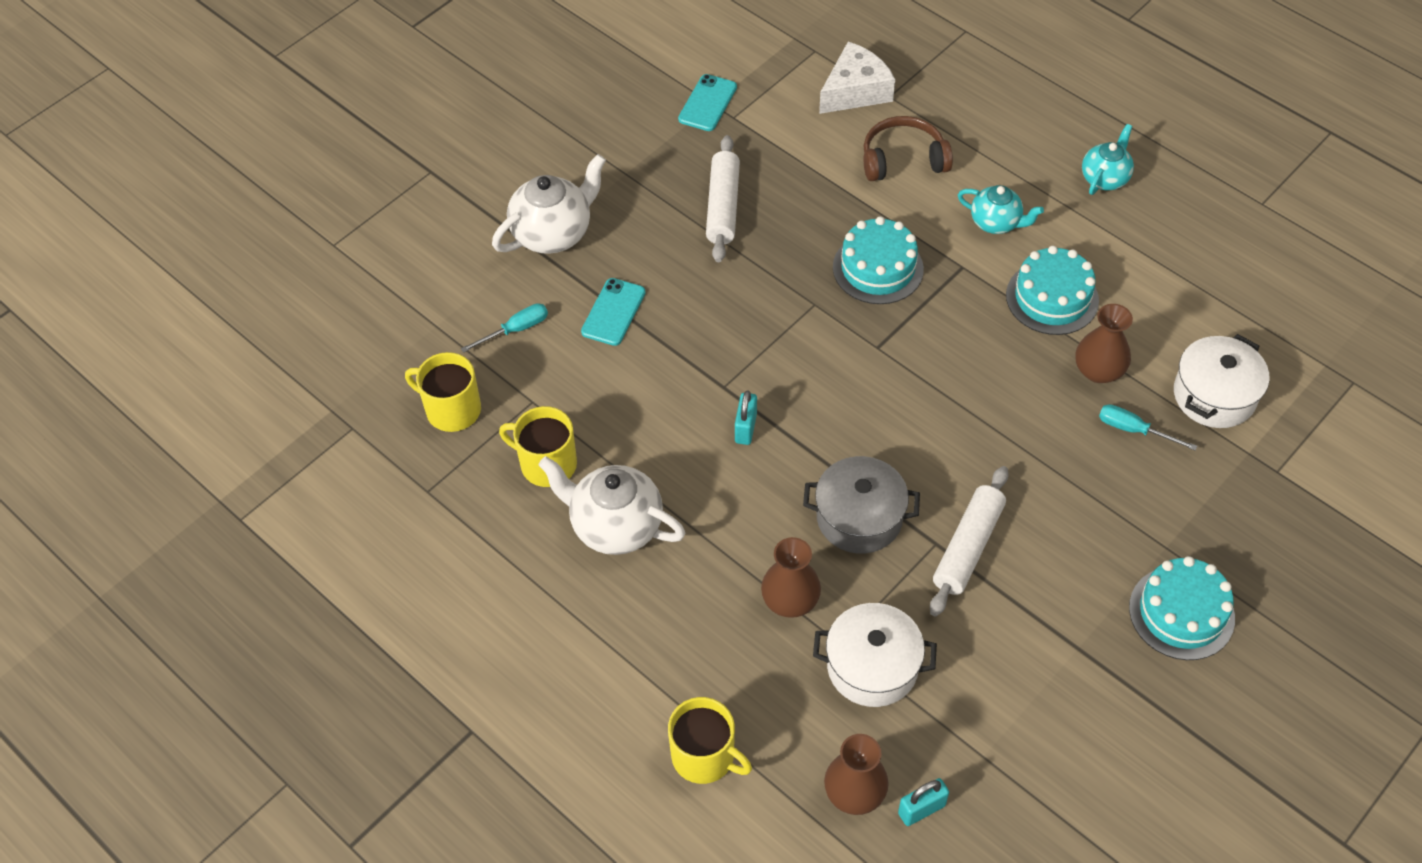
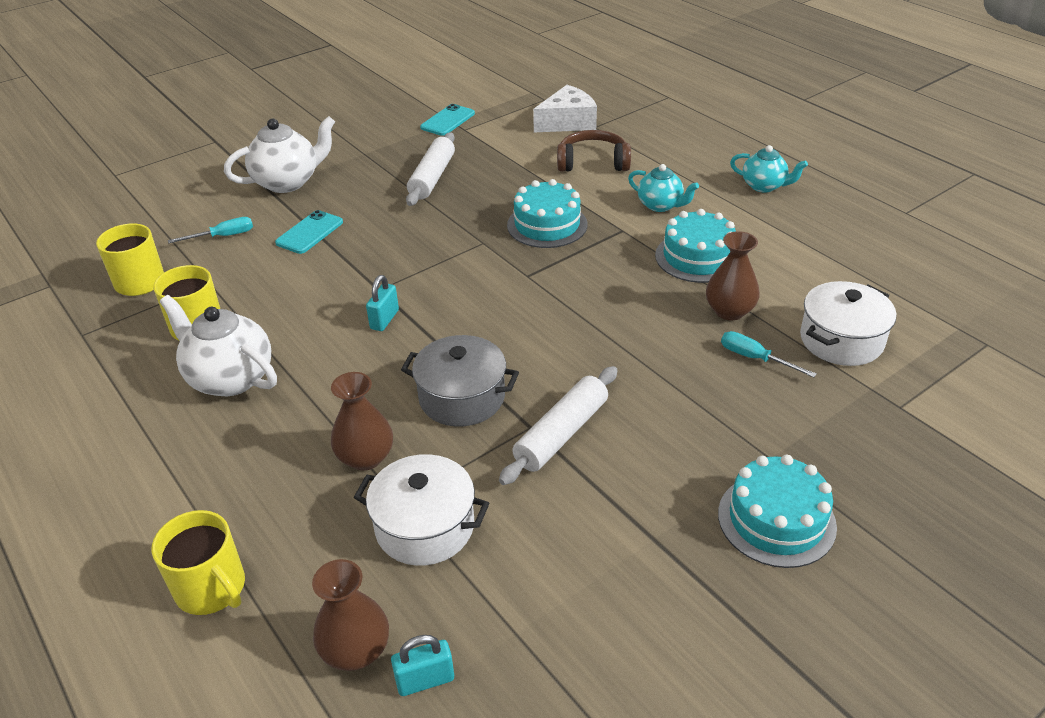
camera: 10 degrees right, 15 degrees down
(1104, 178) = (764, 186): turquoise teapot -> turquoise teapot turned 75 degrees clockwise

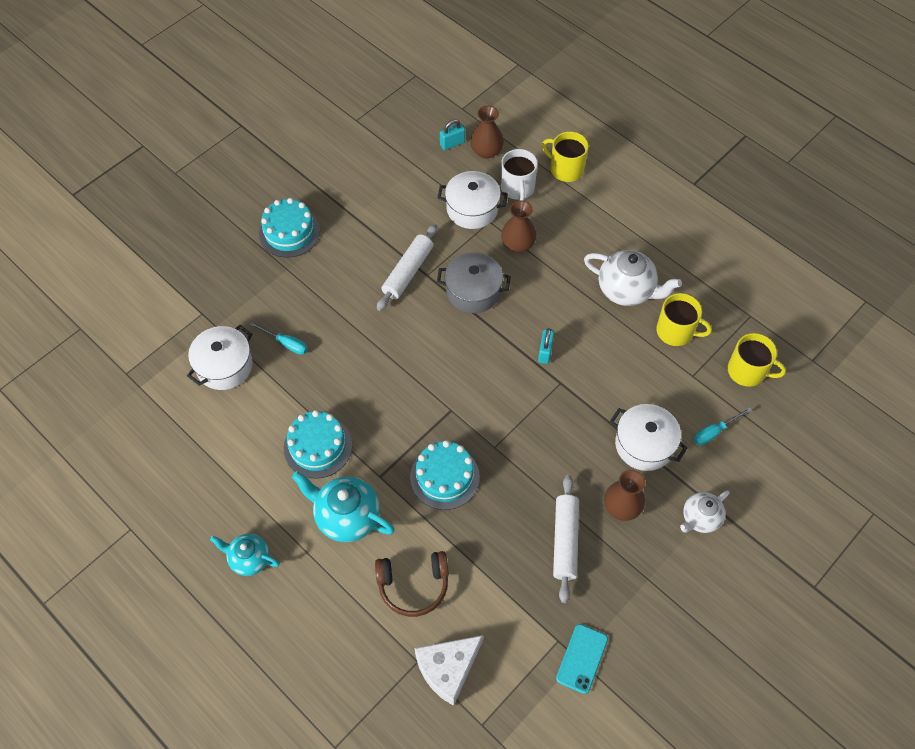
camera: 170 degrees right, 20 degrees up
(287, 182) = (700, 518): white teapot -> white teapot, size x0.63
(309, 232) = (644, 445): turquoise phone -> white pot
(324, 558) = (517, 188): none -> white mug
(660, 205) = (347, 517): turquoise teapot -> turquoise teapot, size x1.60
(729, 311) = (298, 387): brown vase -> brown vase (622, 507)

